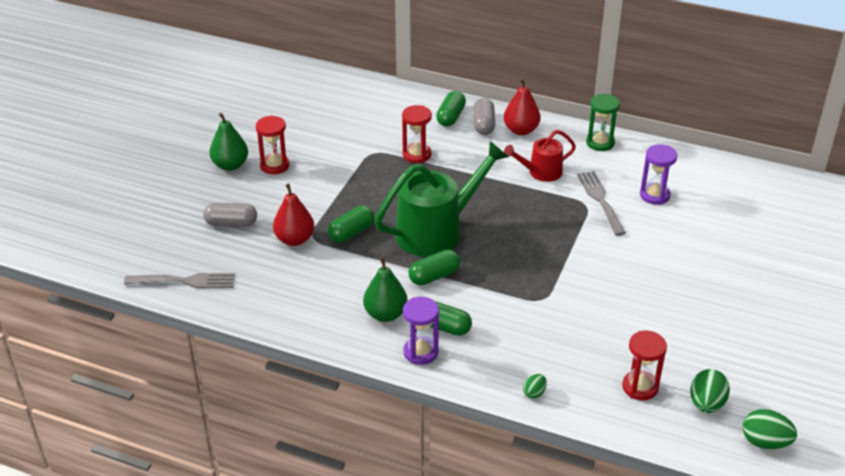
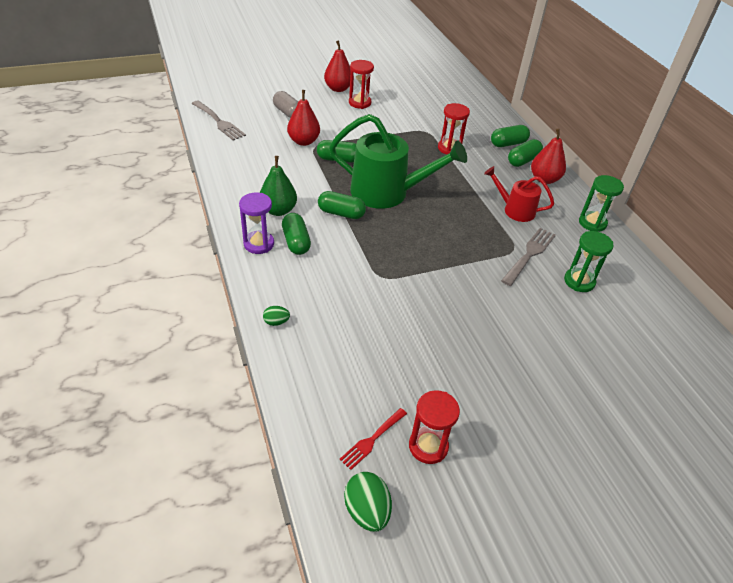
camera: 45 degrees right, 5 degrees up
(230, 165) = (338, 89): green pear -> red pear
(483, 125) = (523, 160): grey capsule -> green capsule
(640, 387) = (347, 383): red hourglass -> red hourglass (428, 446)
(654, 195) = (579, 281): purple hourglass -> green hourglass
(706, 404) = (372, 439): green egg -> red fork

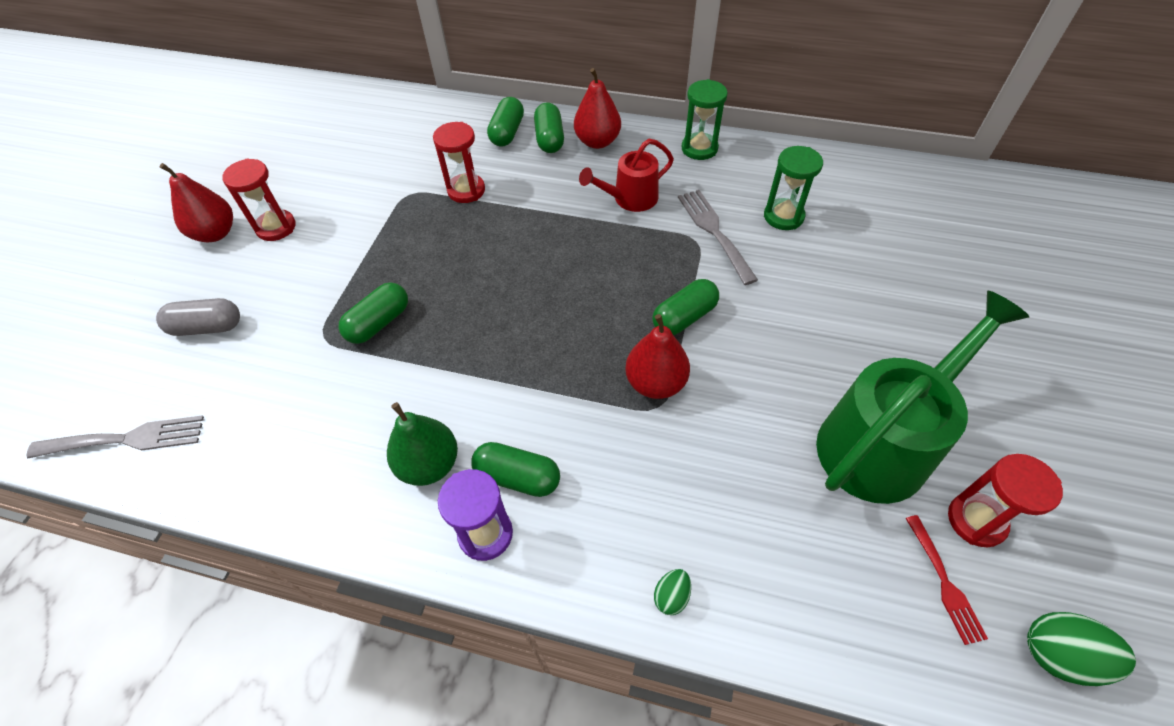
camera: 50 degrees left, 10 degrees up
(303, 141) = (297, 344): red pear -> red pear (655, 383)
(341, 213) = (499, 384): green capsule -> green capsule (684, 317)
(388, 193) = (499, 305): green watering can -> green watering can (882, 441)

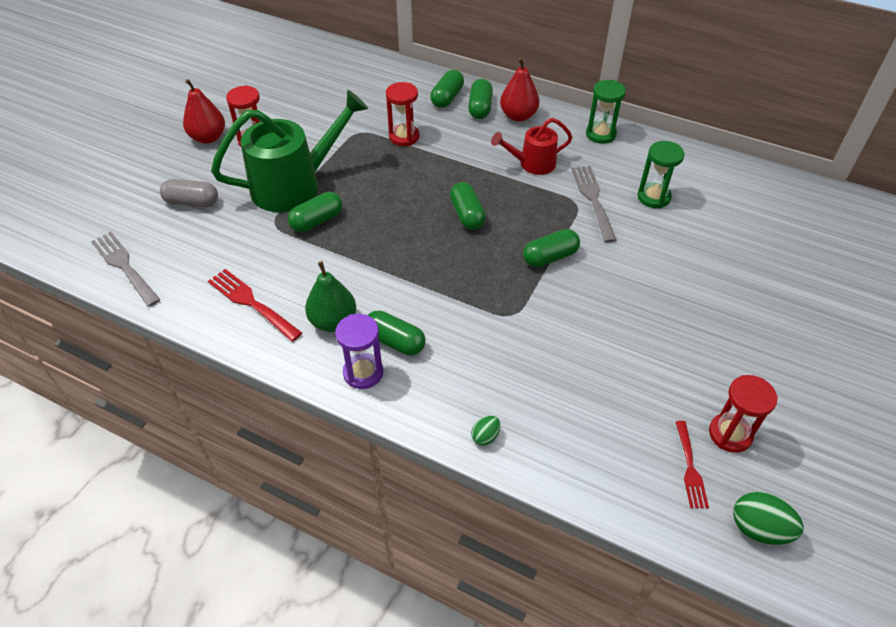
camera: 10 degrees right, 5 degrees down
(125, 439) = (125, 266): grey fork -> grey fork turned 135 degrees counterclockwise
(313, 459) = (252, 303): none -> red fork
(568, 279) = (467, 215): none -> green capsule
(655, 383) = (514, 298): red pear -> none
(882, 441) = (677, 369): green watering can -> green watering can (295, 185)

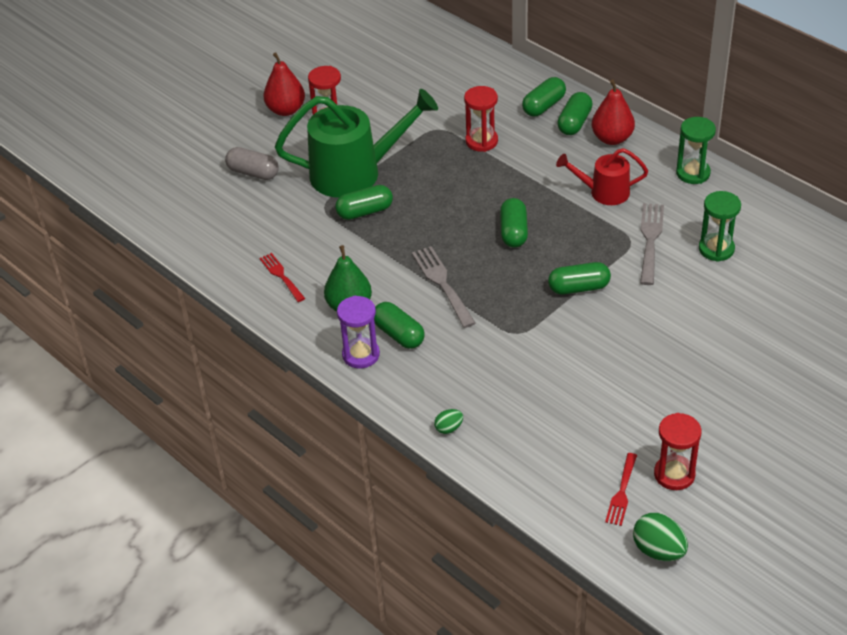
camera: 20 degrees right, 5 degrees down
(125, 266) = (178, 222): grey fork -> grey fork (442, 284)
(252, 303) = (281, 276): red fork -> red fork, size x0.65

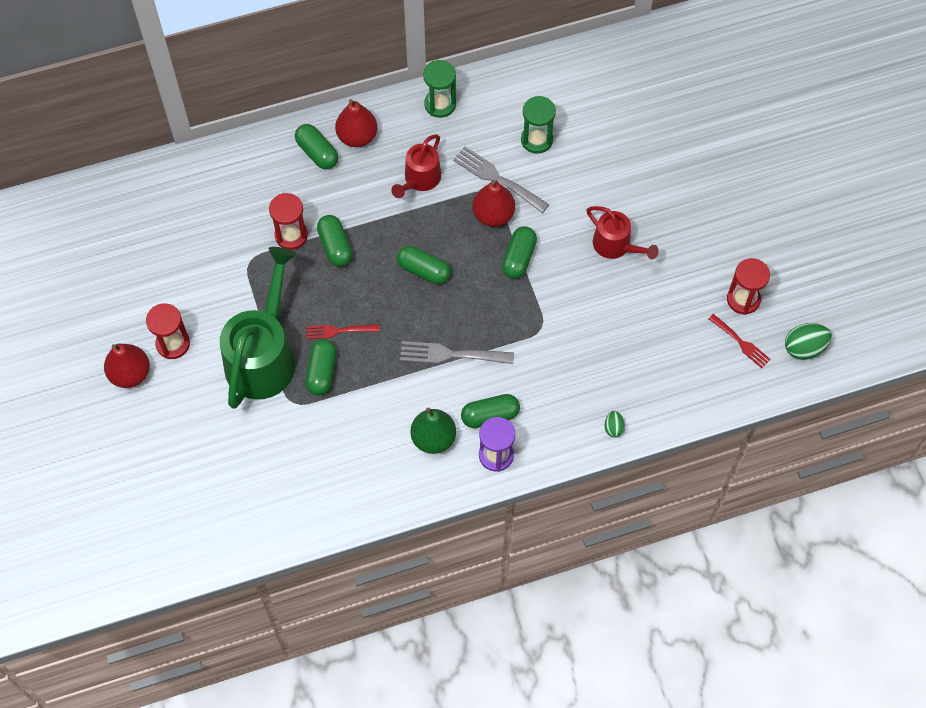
camera: 65 degrees left, 20 degrees up
(253, 173) = (204, 441): grey capsule -> none
(281, 276) = (361, 476): red fork -> red fork (339, 331)
(543, 106) = (278, 163): green capsule -> green capsule (335, 246)
(609, 253) = (493, 215): none -> red pear
(651, 350) = (616, 246): none -> red watering can

